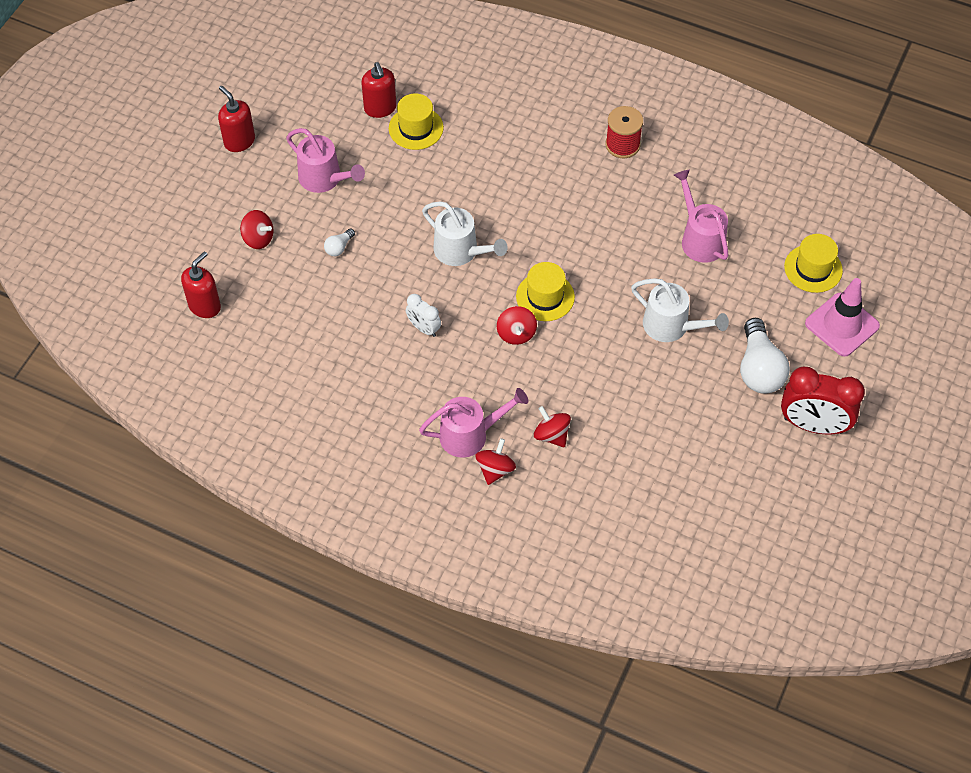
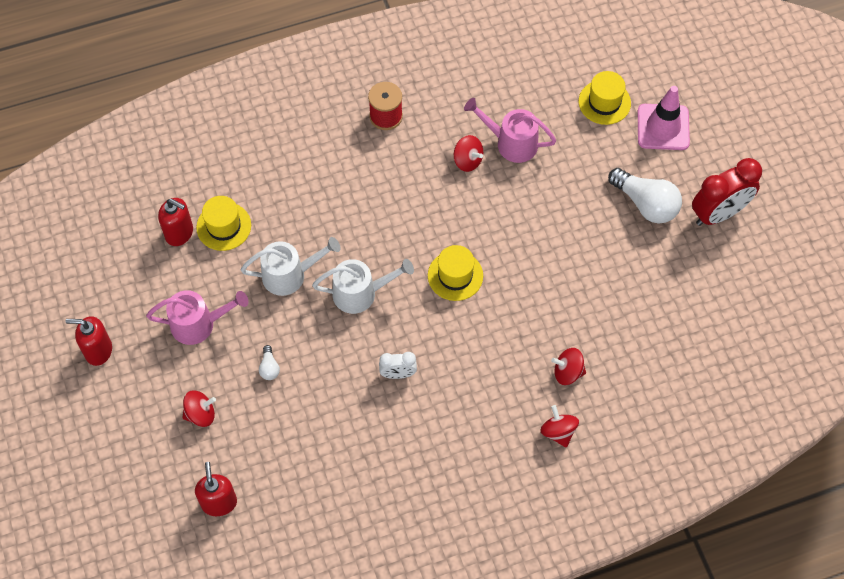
camera: 45 degrees left, 5 degrees up
(470, 434) = (515, 422): pink watering can -> none
(516, 334) = (465, 320): red spinning top -> red spinning top (467, 161)
(672, 326) = (561, 223): white watering can -> white watering can (290, 275)

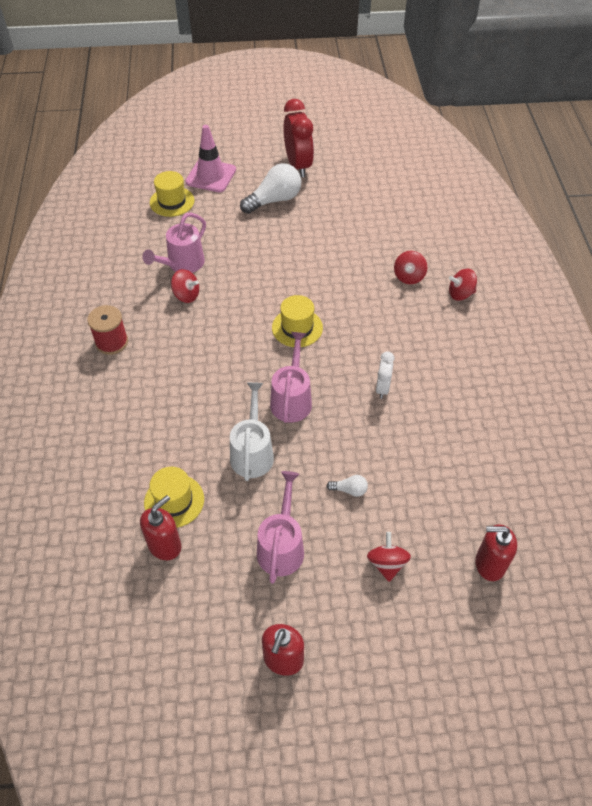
camera: 75 degrees left, 10 degrees down
(361, 293) = (292, 399): white watering can -> pink watering can
(467, 161) = (186, 295): red spinning top -> red spinning top turned 60 degrees clockwise

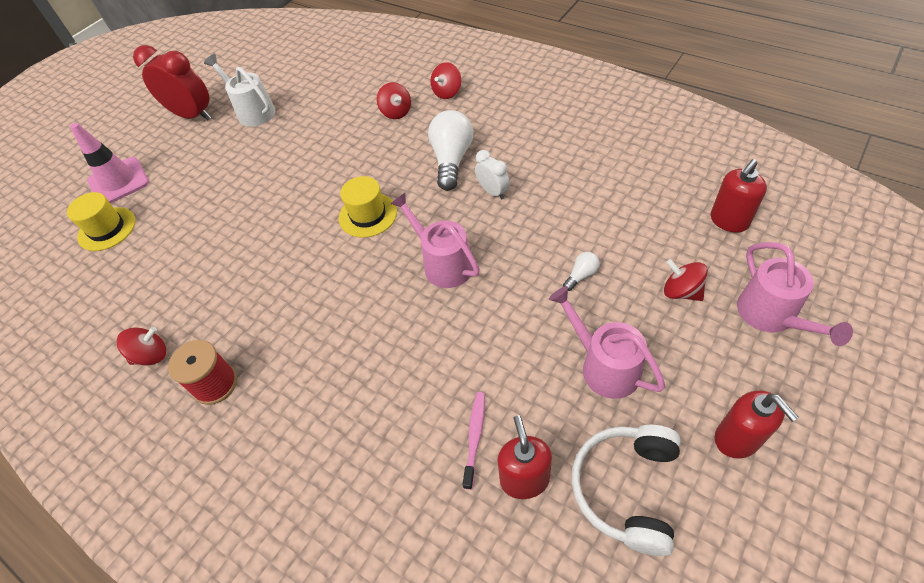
camera: 45 degrees left, 0 degrees up
(174, 501) = (475, 437): yellow hat -> pink toothbrush
(182, 264) = (192, 263): pink watering can -> pink watering can (772, 316)
(186, 295) = (234, 281): red spinning top -> red spinning top (151, 355)
(198, 608) = (627, 489): none -> white headphones
(252, 452) = (475, 329): white watering can -> white watering can (252, 111)
(274, 200) = (208, 152): white light bulb -> white light bulb (451, 160)

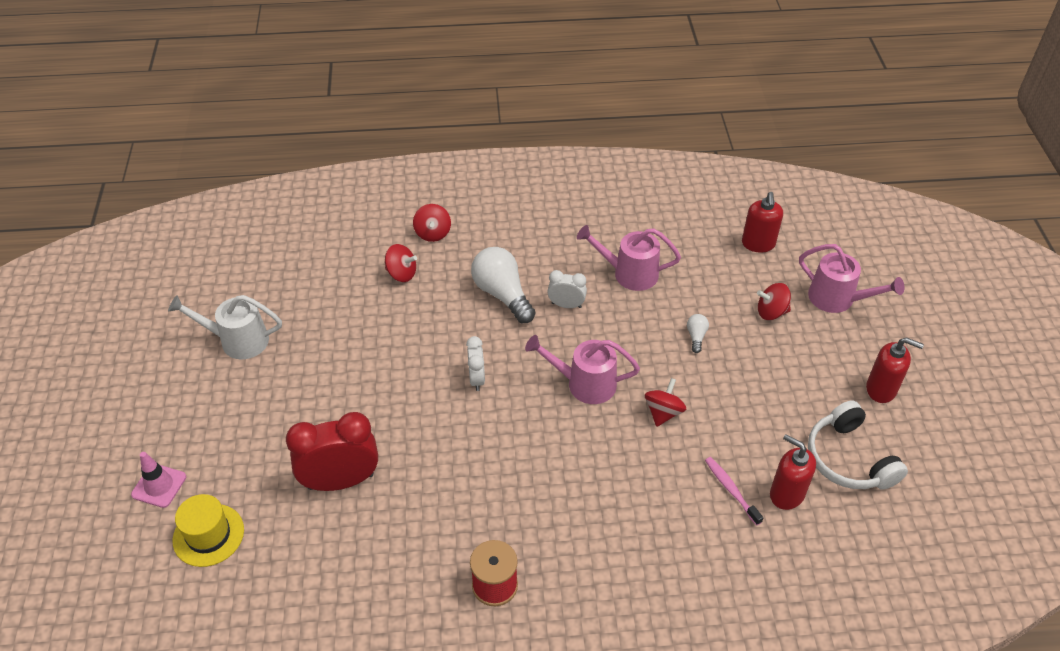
camera: 45 degrees left, 5 degrees down
(119, 182) = (159, 486): pink traffic cone -> pink traffic cone, size x0.65
(151, 355) = (406, 603): red spinning top -> red spinning top (663, 412)
(192, 115) = (165, 377): red clock -> red clock (341, 481)
(368, 215) = (477, 379): yellow hat -> white clock
(603, 365) = (768, 391): pink watering can -> pink watering can (629, 273)

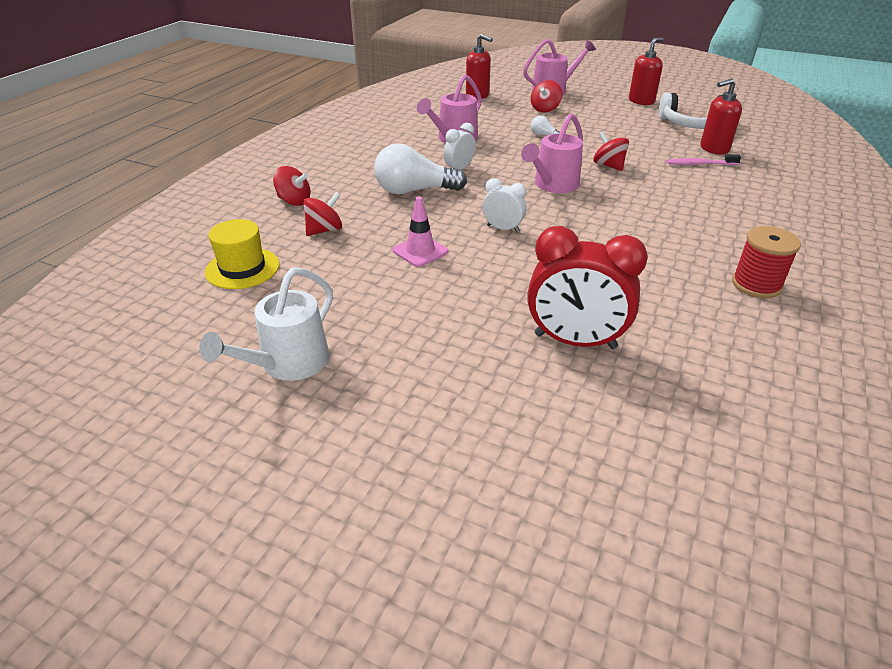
camera: 60 degrees left, 10 degrees down
(159, 486) = (476, 509): pink traffic cone -> pink traffic cone (420, 251)
(208, 535) = (595, 476): yellow hat -> yellow hat (242, 268)
(341, 481) = (575, 341): red clock -> red clock turned 90 degrees counterclockwise

